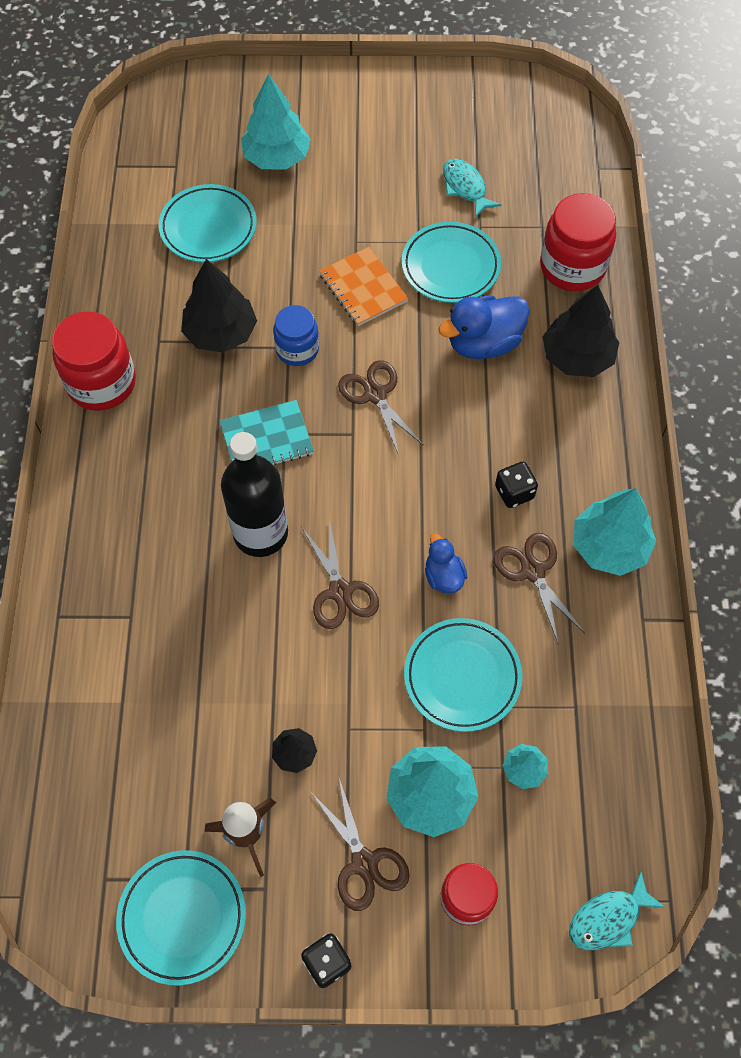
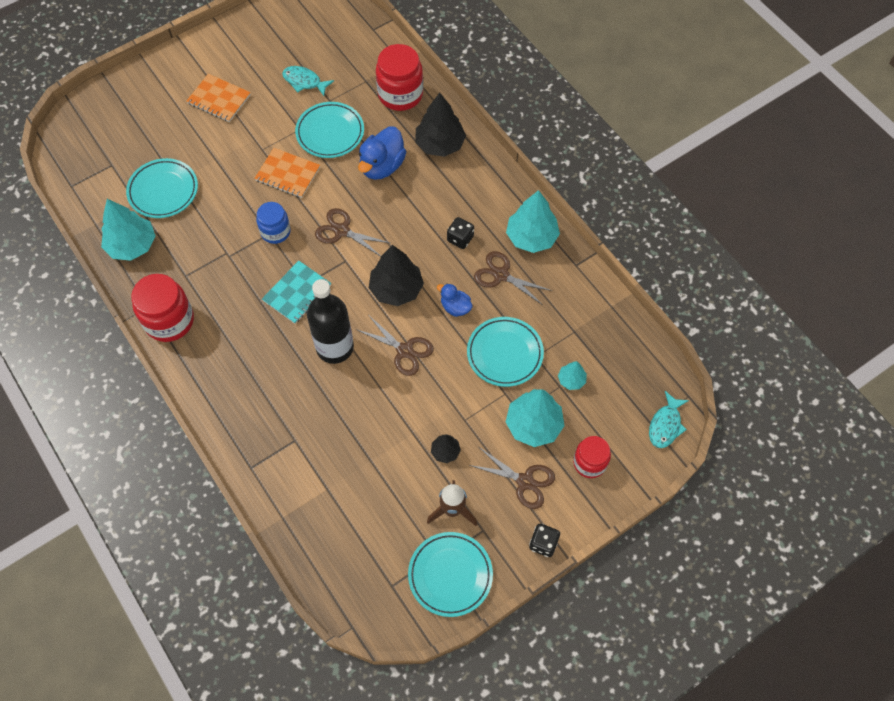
camera: 35 degrees left, 0 degrees up
(220, 333) = (221, 249): black tree -> black tree (396, 289)
(277, 157) = (173, 125): turquoise tree -> turquoise tree (132, 245)
(350, 155) = (219, 99): none -> orange notebook

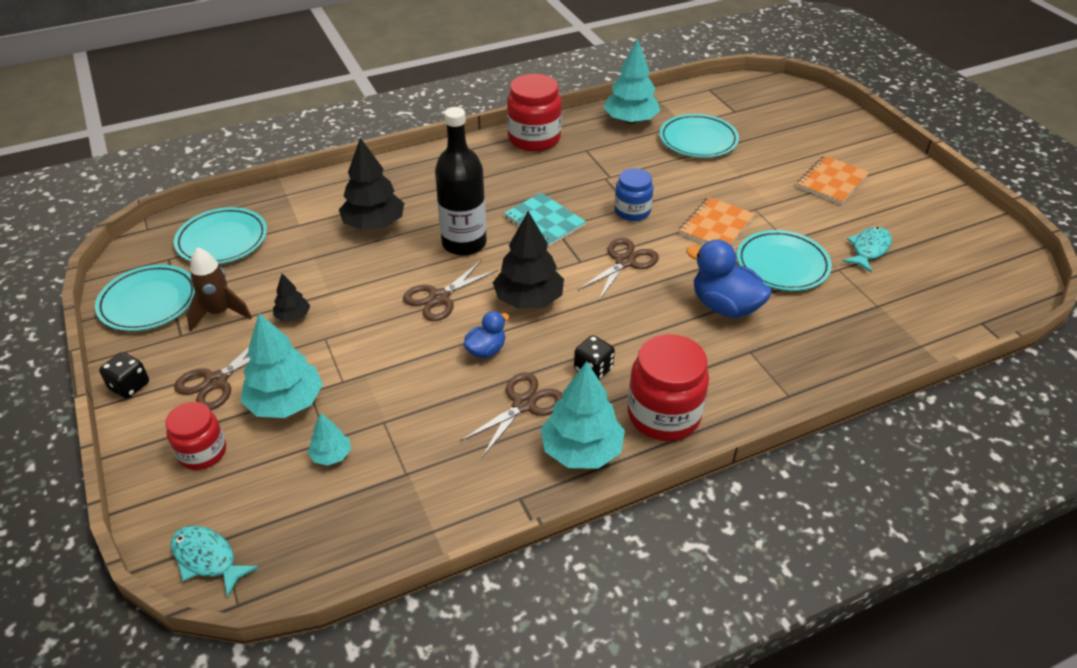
camera: 100 degrees right, 20 degrees down
(400, 94) = (855, 338): red jar -> red jar (664, 415)
(440, 144) = (763, 369): black tree -> black tree (374, 224)
(504, 353) = (400, 389): turquoise plate -> turquoise plate (222, 240)

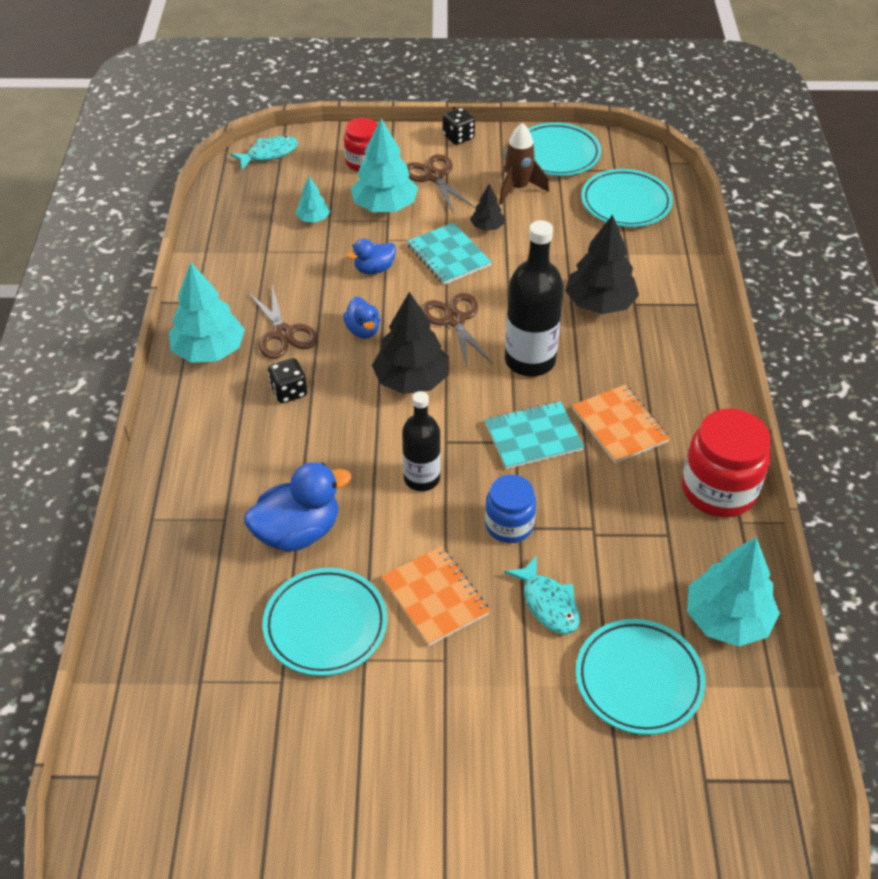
camera: 115 degrees right, 5 degrees up
(349, 329) = (448, 255): none -> turquoise notebook
(394, 374) = (374, 269): none -> blue duck
(625, 262) = (422, 478): brown scissors -> black bottle
(664, 415) = (202, 417): red jar -> none
(832, 181) = (454, 799): orange notebook -> orange notebook (619, 425)
(868, 249) = (292, 742): turquoise fish -> turquoise fish (548, 603)

